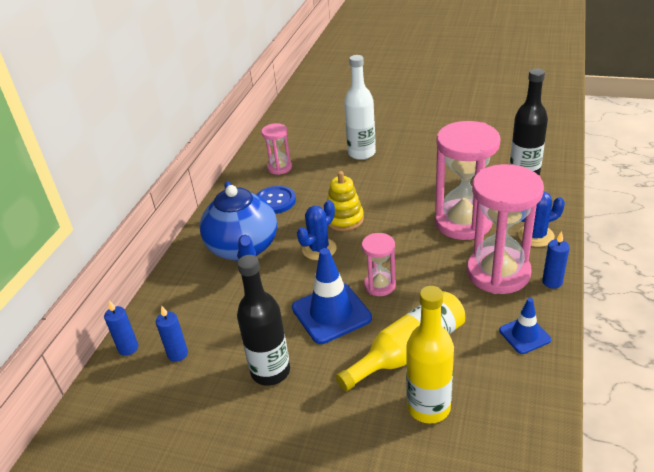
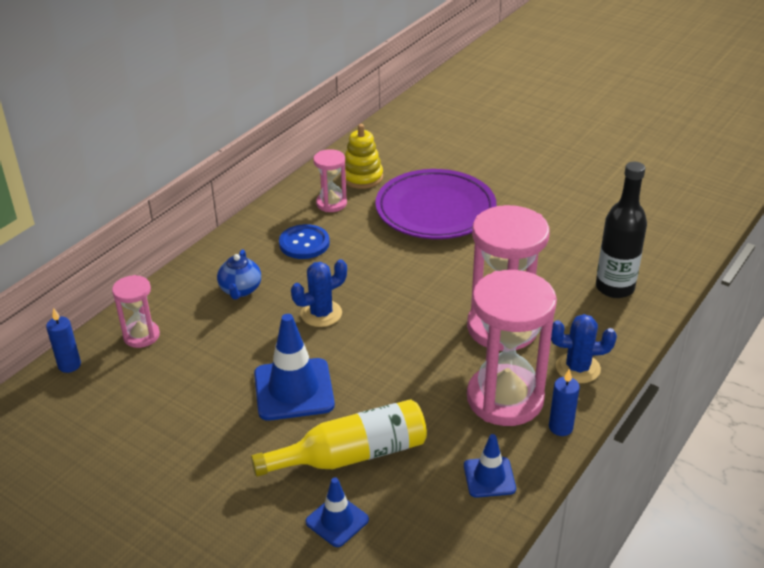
camera: 15 degrees right, 0 degrees up
(178, 354) = (114, 386): blue candle -> none
(243, 249) = (240, 290): blue teapot -> blue teapot, size x0.49
(270, 371) = (197, 433): black bottle -> none
(344, 219) = (369, 286): yellow stacking toy -> yellow stacking toy (362, 177)
(361, 153) = (435, 210): white bottle -> purple plate
(380, 285) = (363, 374): pink hourglass -> pink hourglass (141, 336)
(428, 407) = (337, 521): yellow bottle -> blue traffic cone

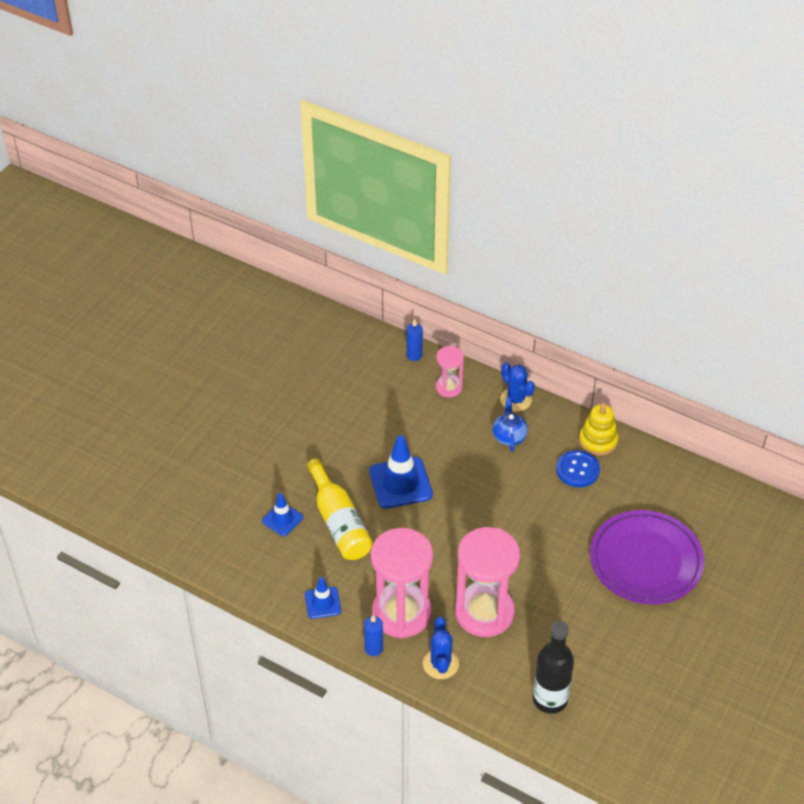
camera: 85 degrees right, 10 degrees up
(240, 290) = (509, 436): blue teapot -> blue teapot turned 90 degrees clockwise
(321, 314) = (487, 490): blue cactus -> blue cactus (516, 400)
(331, 203) = (640, 483): pink hourglass -> none
(362, 177) = (688, 502): yellow stacking toy -> yellow stacking toy (598, 441)

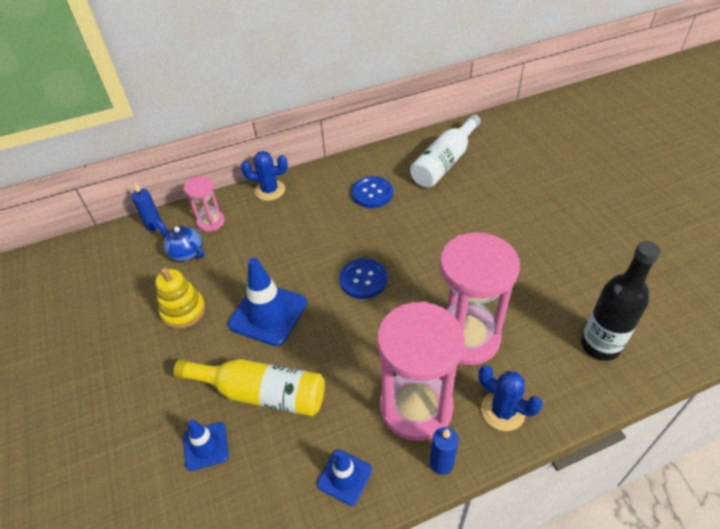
camera: 50 degrees left, 0 degrees up
(481, 520) = (363, 279): none -> blue button
(509, 436) = (299, 214): blue teapot -> blue teapot (185, 252)
(598, 441) = (357, 168): yellow stacking toy -> yellow stacking toy (183, 311)
(645, 561) = (494, 203): purple plate -> none
(666, 498) = (444, 162): none -> white bottle

